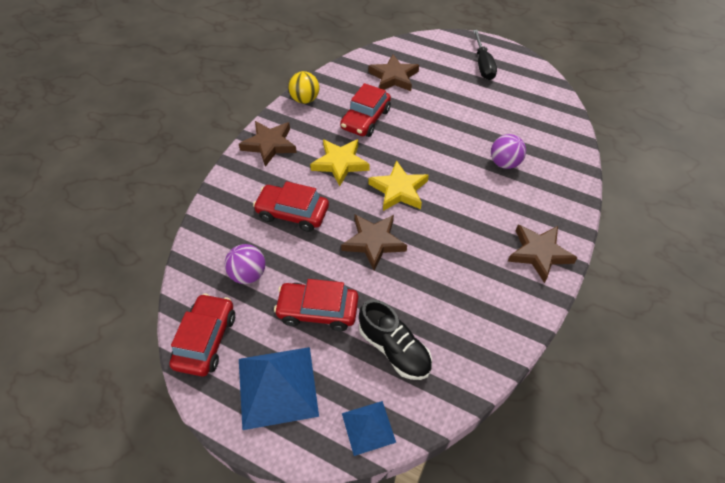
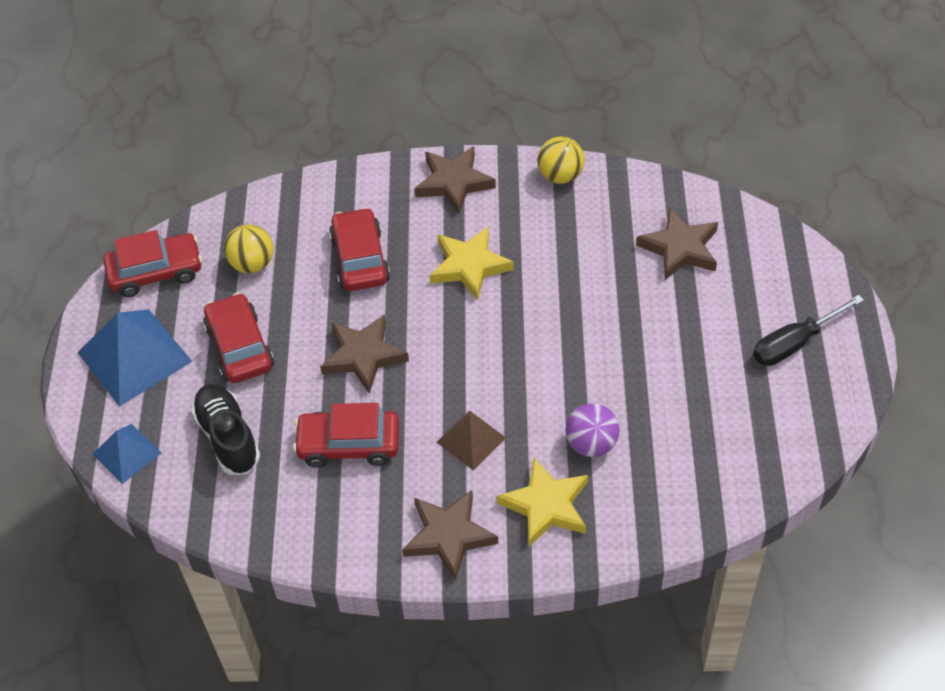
camera: 65 degrees right, 0 degrees up
(248, 274) = (252, 264): purple ball -> yellow ball
(365, 119) = (569, 255): red car -> red car (349, 444)
(394, 349) = (228, 437): black shoe -> black shoe turned 135 degrees clockwise
(399, 190) = (463, 346): yellow star -> yellow star (546, 506)
(472, 214) = (471, 440): none -> brown pyramid

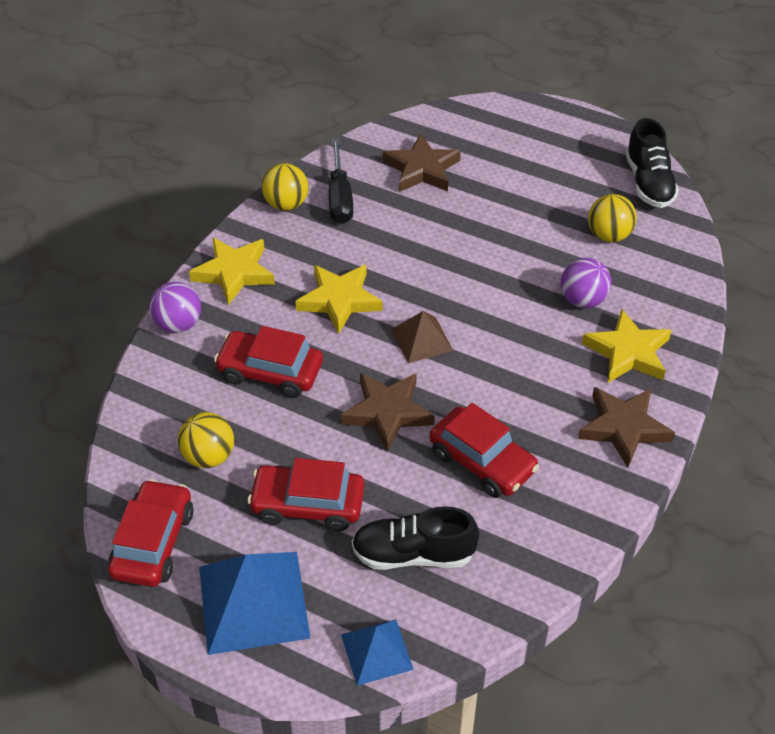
camera: 65 degrees left, 5 degrees down
(349, 444) = (482, 461): red car -> red car turned 75 degrees counterclockwise
(374, 177) = (178, 324): none -> purple ball
(454, 183) = (234, 273): brown star -> yellow star
(471, 440) = (531, 374): brown pyramid -> brown pyramid (422, 340)
(697, 432) = (609, 235): none -> yellow ball
(794, 343) = (560, 150): black screwdriver -> black screwdriver (340, 197)
(803, 437) = (648, 183): none -> black shoe

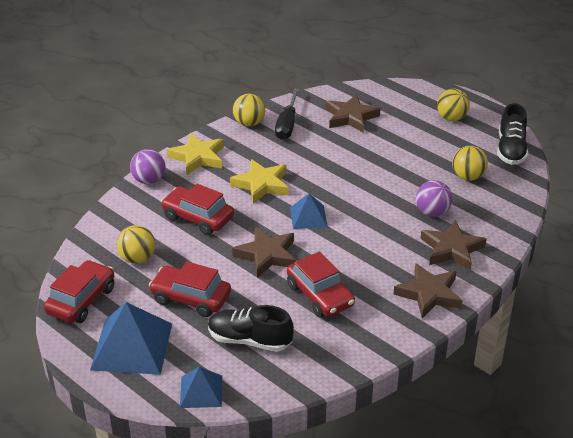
camera: 15 degrees right, 10 degrees down
(422, 340) = (308, 217): brown pyramid -> blue pyramid
(555, 147) = (451, 118): none -> yellow ball
(628, 352) = (452, 249): yellow star -> brown star

